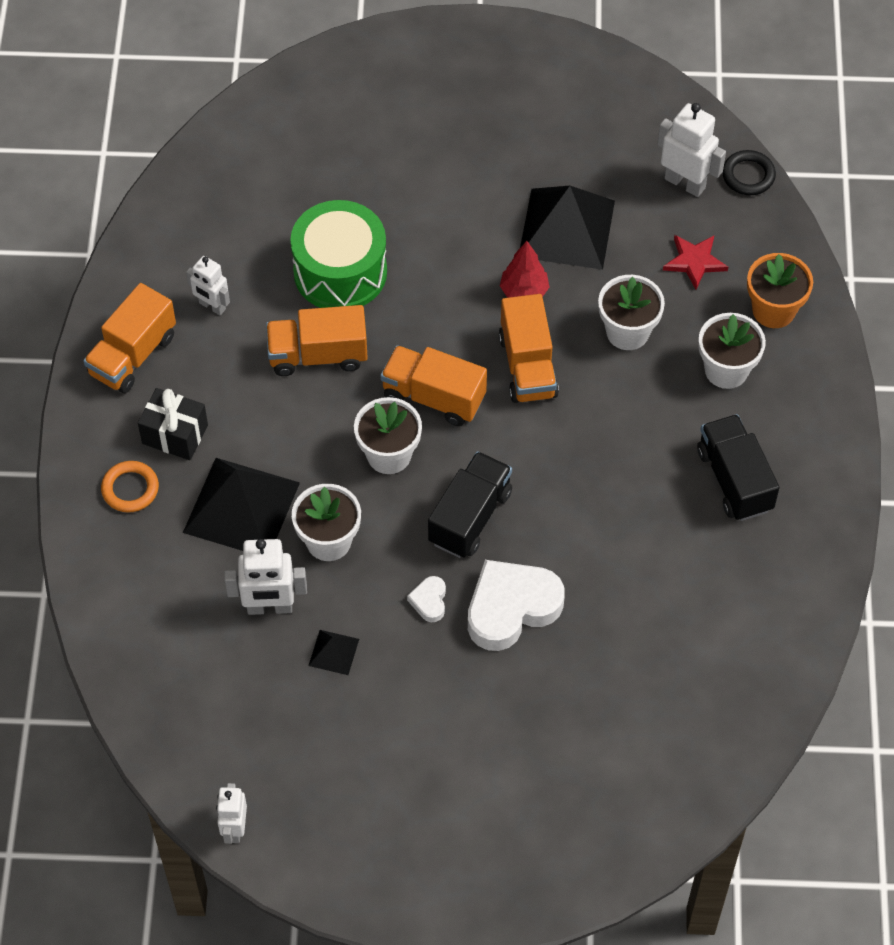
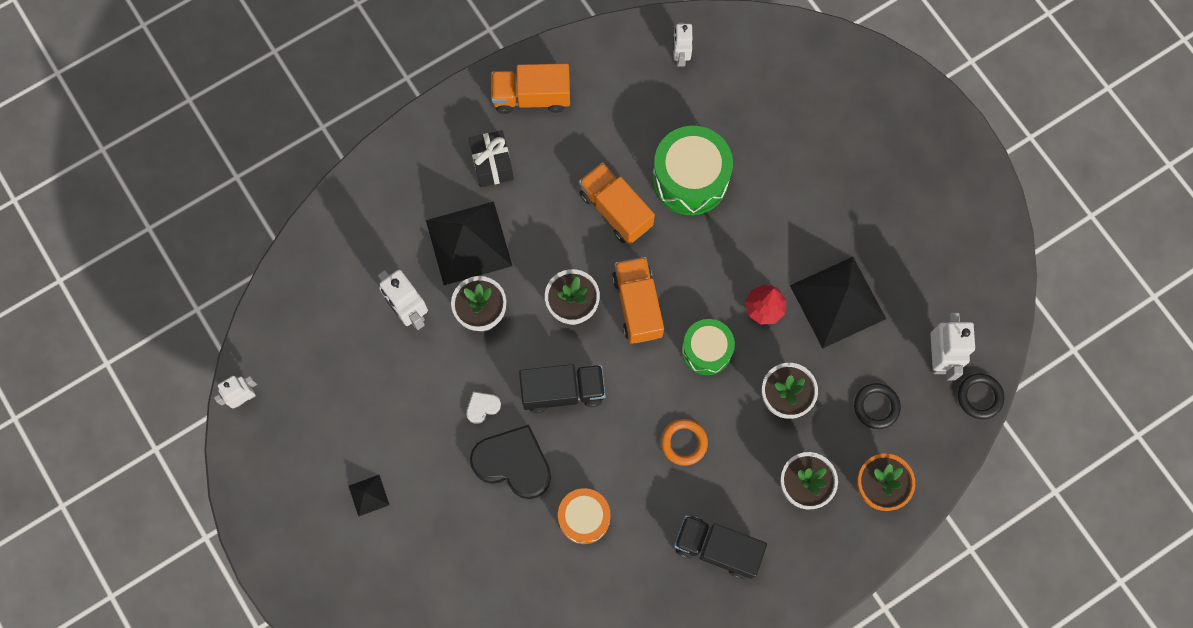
camera: 55 degrees right, 15 degrees up
(130, 489) = (434, 166): orange ring -> orange ring (684, 442)
(212, 306) = (603, 118): white robot -> white robot (680, 56)
(333, 652) = (405, 373): black pyramid -> black pyramid (369, 495)
(511, 608) = (513, 463): white heart -> black heart
(528, 366) = (706, 350): orange truck -> green drum
(616, 578) = (584, 518): none -> orange drum
(694, 262) = (876, 407): red star -> black ring
(734, 480) = (717, 548): black truck -> black truck turned 105 degrees counterclockwise

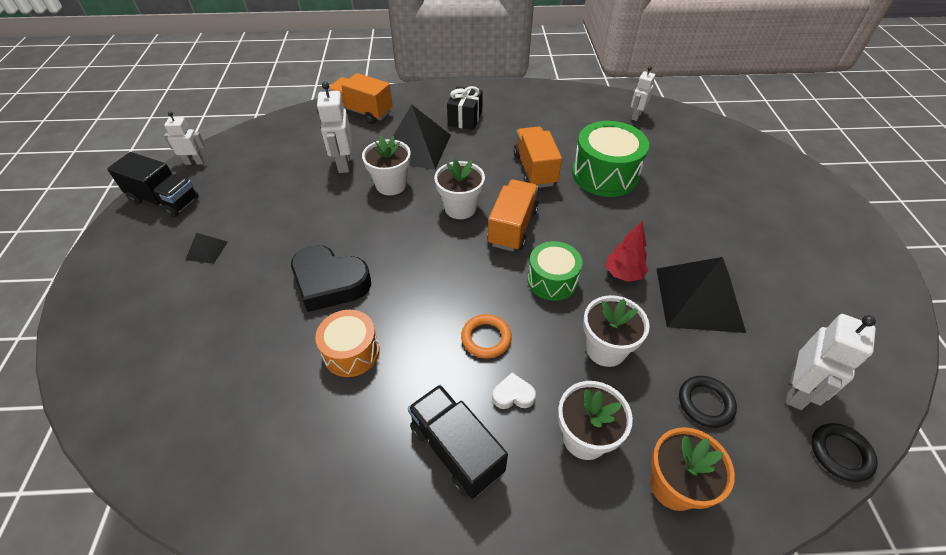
camera: 30 degrees right, 25 degrees down
(482, 407) = (340, 236): white heart -> white heart (513, 395)
(513, 463) = (330, 283): black heart -> black heart turned 150 degrees clockwise
(531, 97) = (517, 100): orange truck -> orange truck (362, 112)
(563, 391) = (410, 254): black truck -> black truck (165, 200)

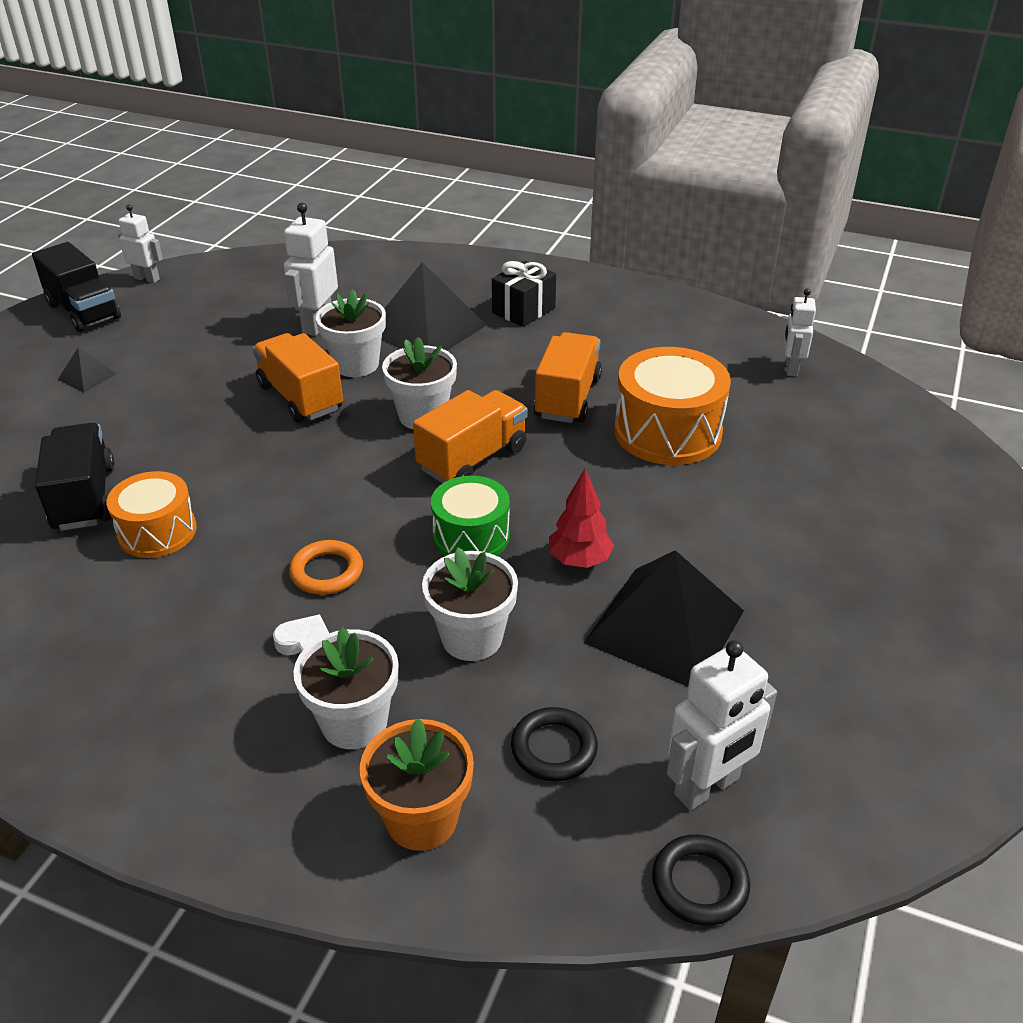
camera: 25 degrees right, 10 degrees down
(330, 283) = (193, 451): black heart -> none
(362, 112) = (392, 269): orange truck -> orange truck (300, 397)
(456, 449) = (190, 673): black truck -> black truck (84, 497)
(605, 175) = (667, 432): green drum -> orange drum
(636, 116) = (791, 368): white robot -> white robot turned 45 degrees counterclockwise

